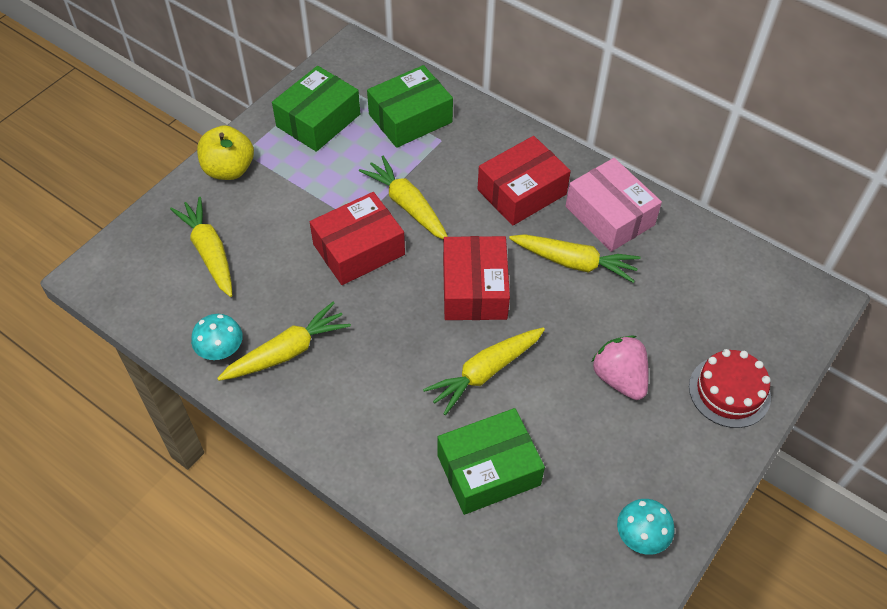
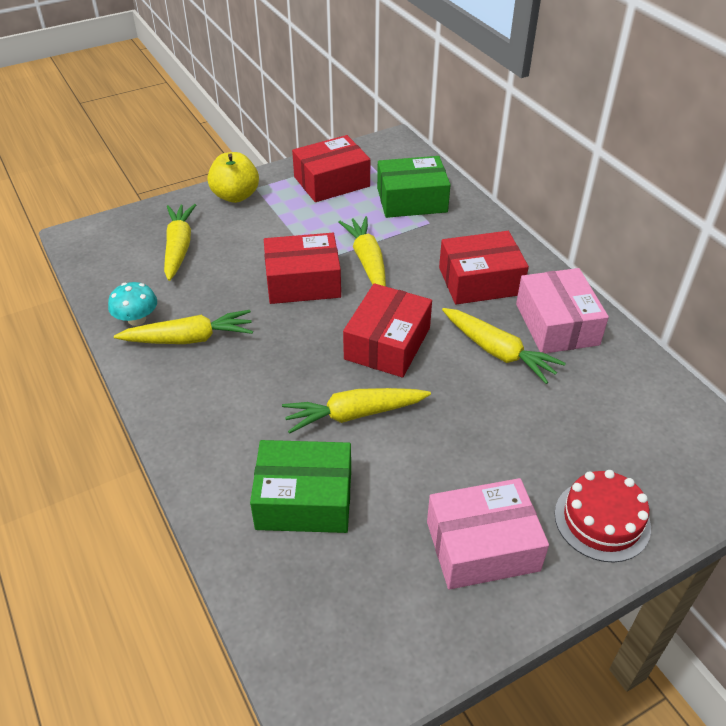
camera: 25 degrees right, 10 degrees down
(318, 120) = (331, 181): green box -> red box
(619, 378) = (486, 466): pink strawberry -> none
(641, 536) = (424, 624): turquoise mushroom -> none
(651, 451) = (482, 546): none -> pink box

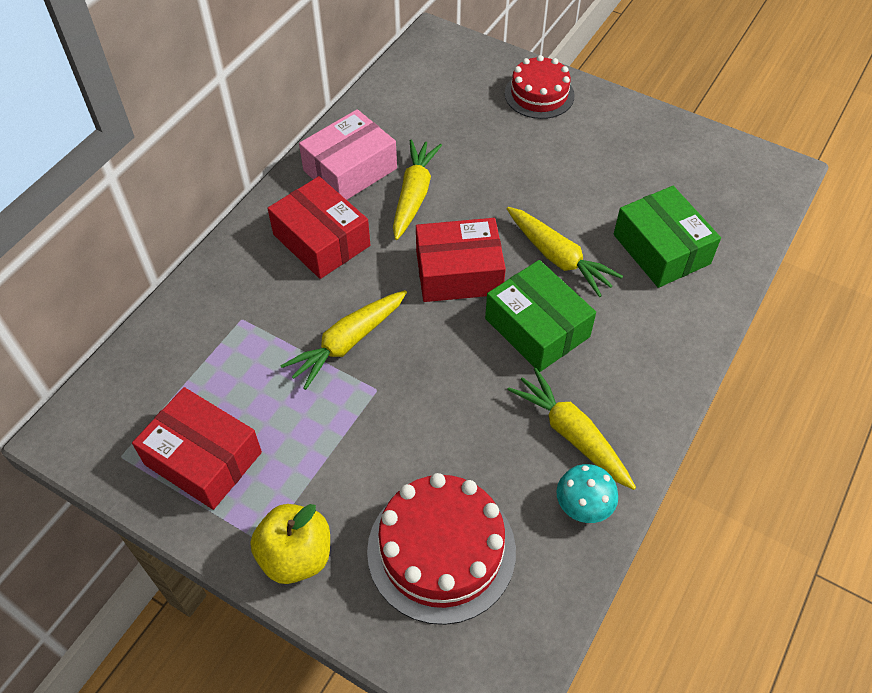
camera: 120 degrees left, 10 degrees up
(179, 247) = (441, 550): yellow carrot -> red cake
(303, 282) = (418, 383): red box -> none
(412, 200) = (203, 354): green box -> green box (537, 327)
(482, 546) = (610, 142): pink box -> none

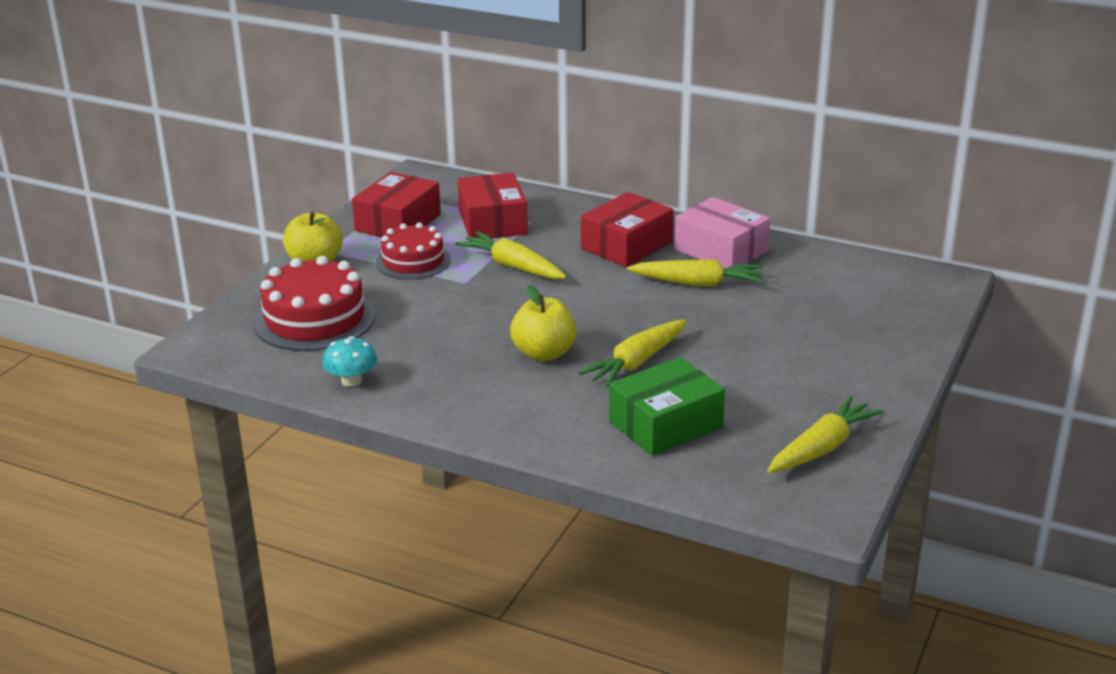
camera: 85 degrees right, 25 degrees down
(459, 272) = (603, 311): red box -> red box (492, 222)
(537, 327) = (544, 353): green box -> yellow apple
(539, 94) = (885, 345): red cake -> red cake (413, 261)
(571, 434) = (424, 374): yellow carrot -> yellow carrot (822, 448)

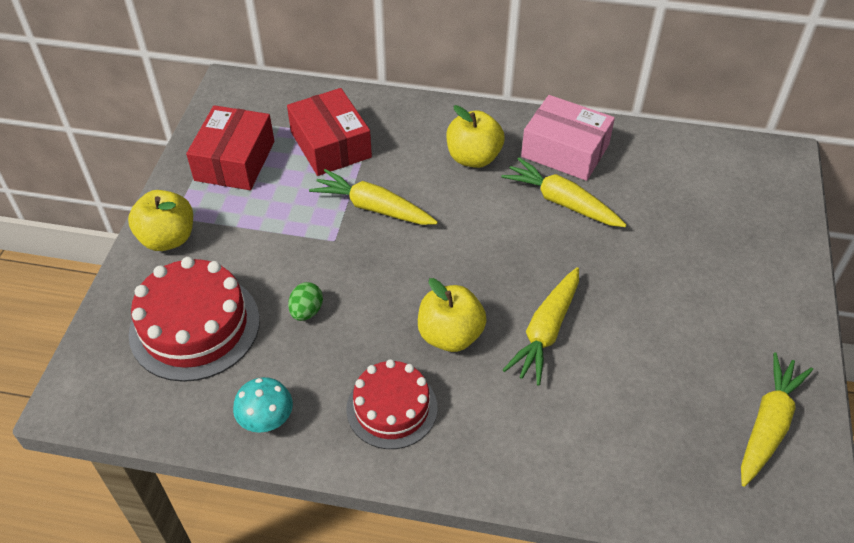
camera: 15 degrees left, 20 degrees up
(413, 261) = (269, 217): red cake -> red cake (392, 408)
(418, 322) = (306, 311): none -> green egg
(626, 245) = (473, 158): red box -> yellow apple
(665, 424) = (608, 420): green box -> none
(698, 283) = (561, 202): yellow carrot -> yellow carrot turned 135 degrees counterclockwise

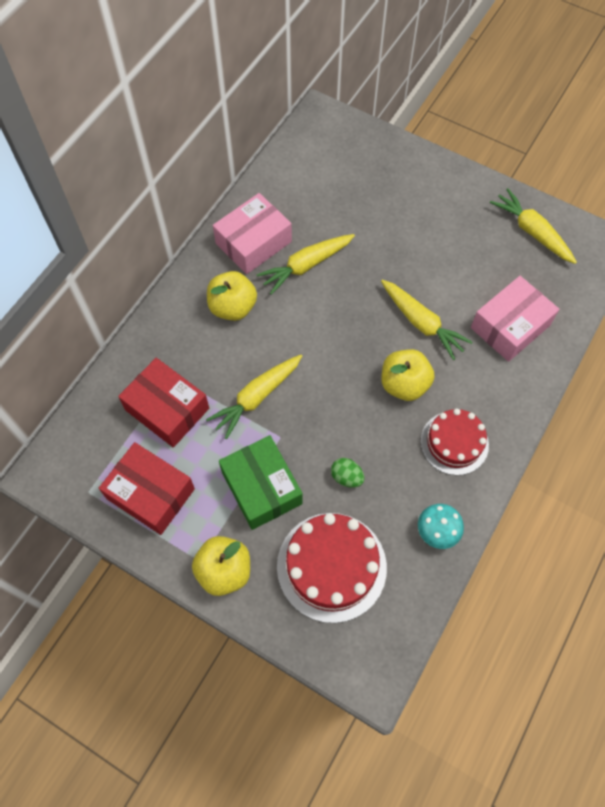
camera: 70 degrees left, 15 degrees up
(269, 241) = (261, 488): none -> green box
(330, 145) = (167, 409): red box -> red box turned 45 degrees clockwise
(595, 432) = (510, 326): none -> pink box

